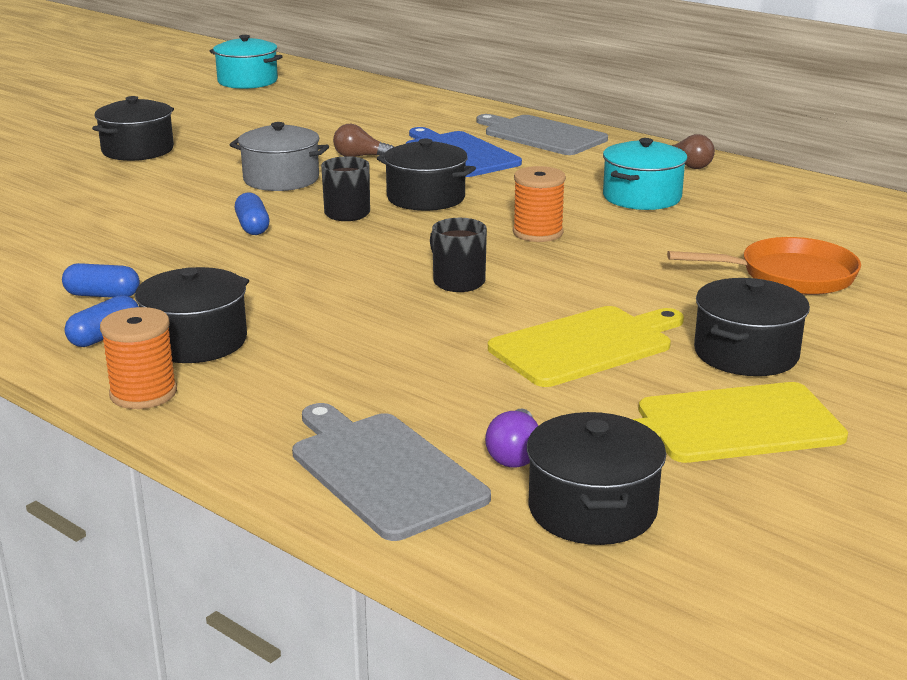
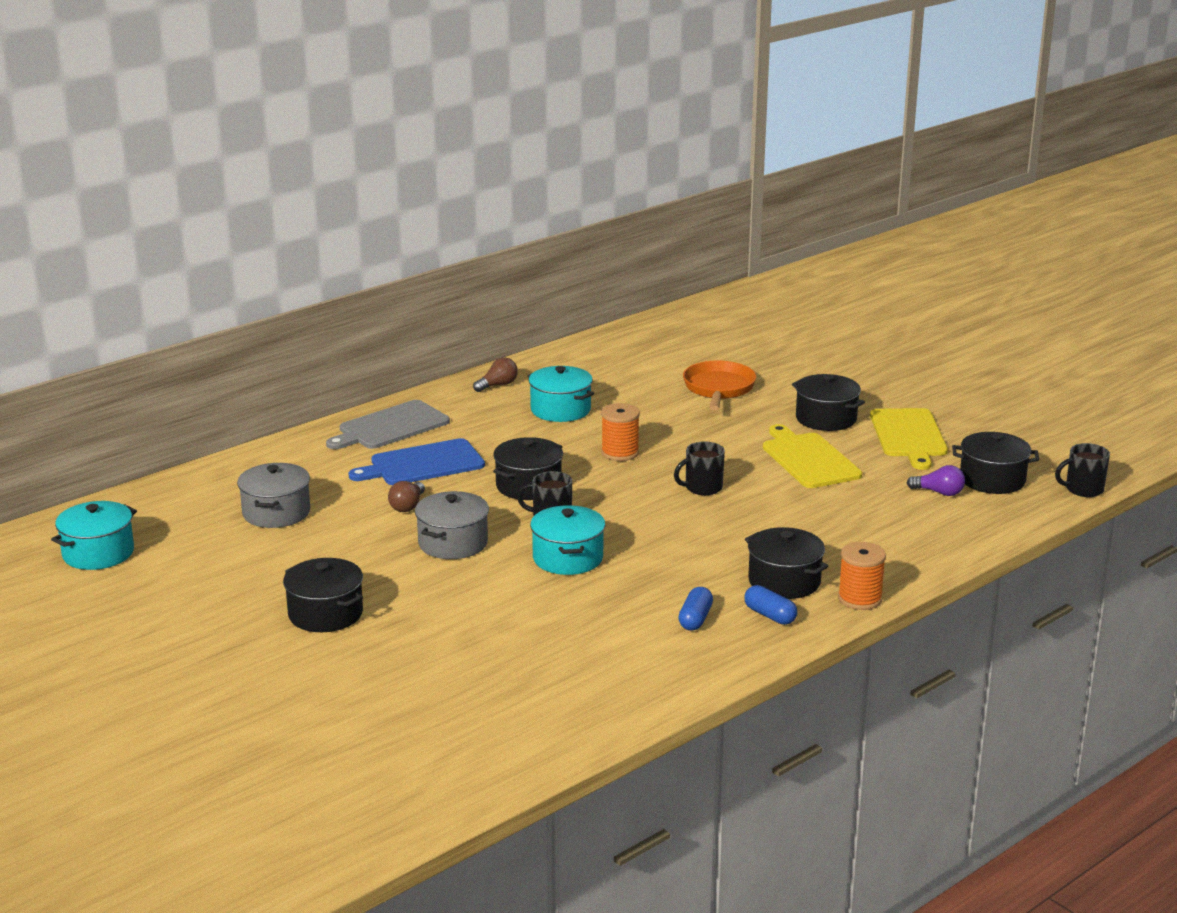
camera: 80 degrees left, 0 degrees up
(252, 227) = (568, 558): blue capsule -> turquoise pot
(332, 118) = (276, 513): none -> grey pot
(383, 471) = (956, 528): grey cutting board -> none
(599, 622) = (1083, 489): none -> black mug

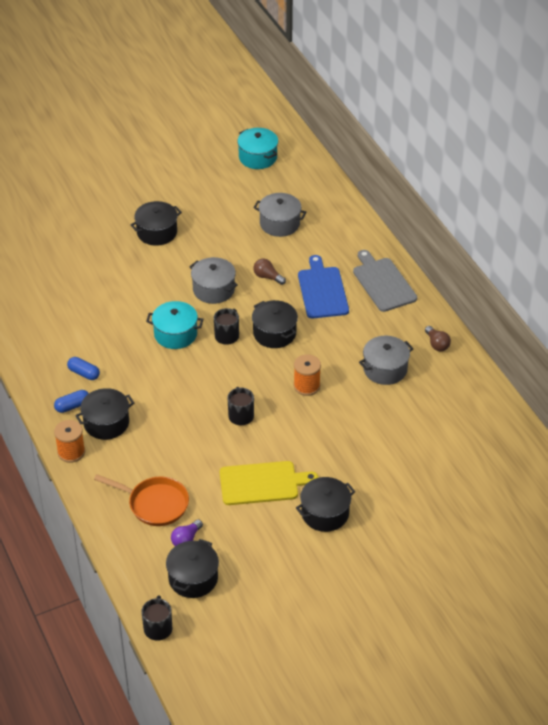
camera: 105 degrees right, 20 degrees up
(560, 410) = (385, 369): turquoise pot -> grey pot
(718, 389) = (397, 464): orange pan -> orange pan (155, 504)
(908, 436) = (280, 554): yellow cutting board -> none

